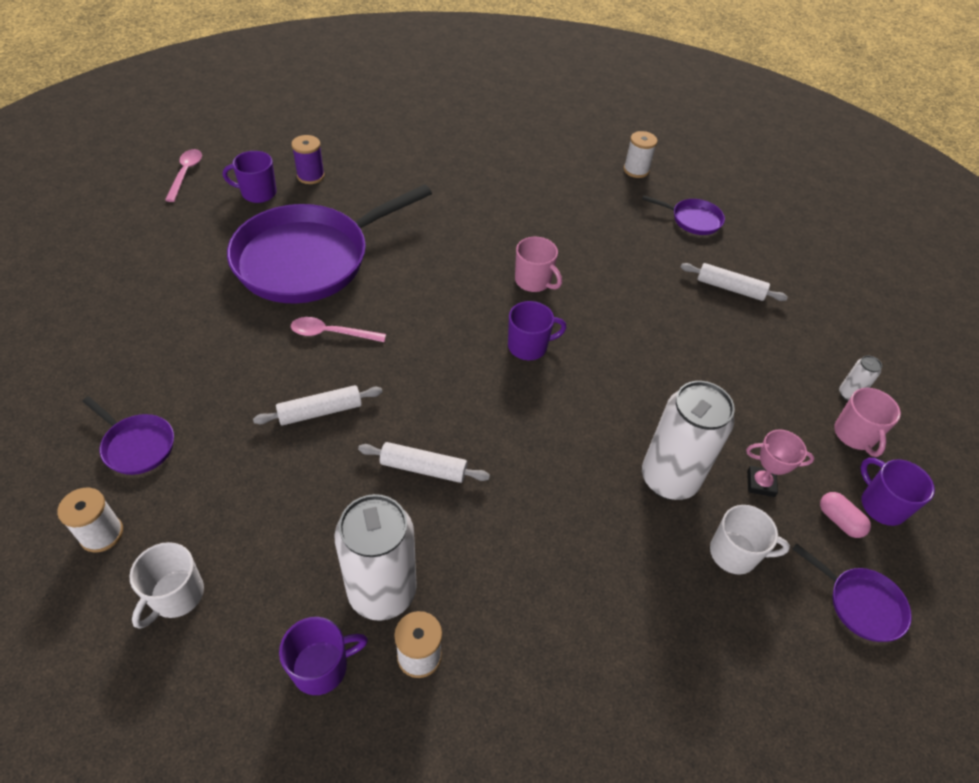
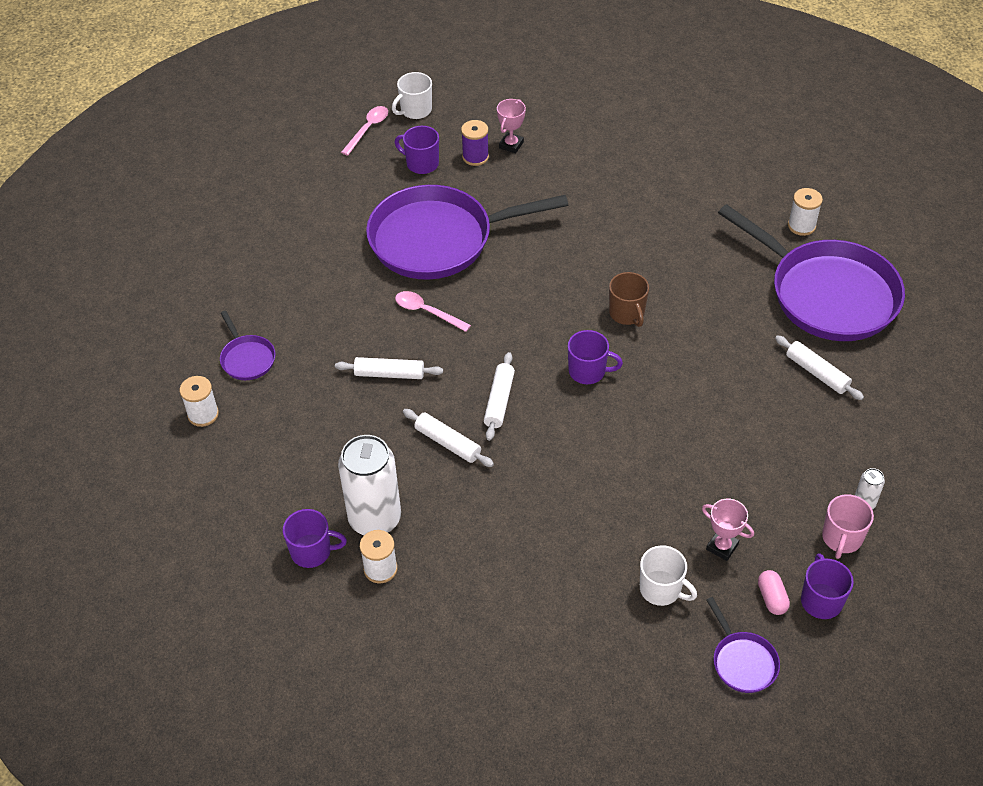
camera: 30 degrees right, 0 degrees up
(176, 595) = (237, 472): white mug -> white mug (415, 110)
(341, 159) = (511, 145): none -> pink trophy
(455, 404) = (499, 401): none -> white rolling pin
(533, 281) = (627, 313): pink mug -> brown mug
(669, 479) = (643, 516): white can -> none
(693, 220) = (827, 294): purple pan -> purple pan, size x2.37

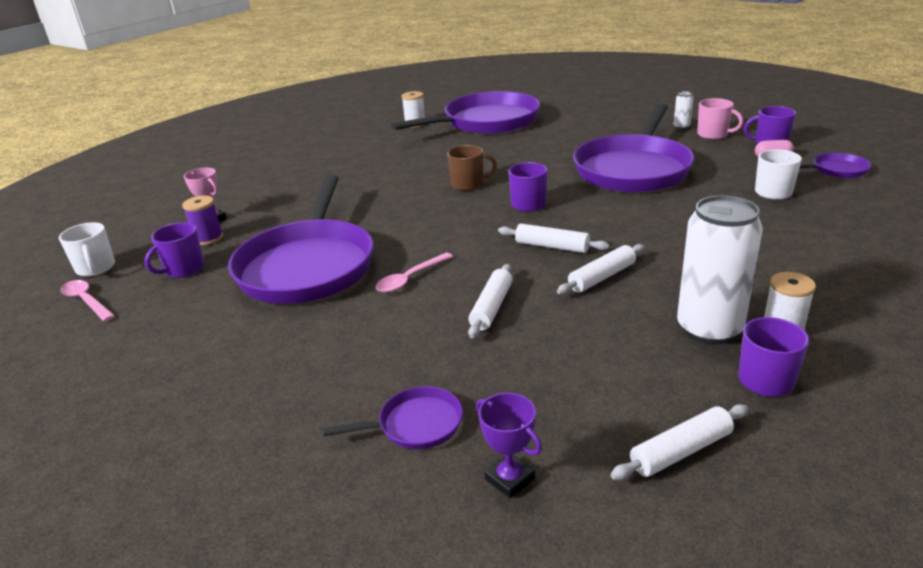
camera: 75 degrees left, 20 degrees down
(203, 414) = (509, 479): white spool -> purple trophy
(701, 456) = (633, 169): none -> purple pan
(722, 547) = (726, 169): pink trophy -> none
(817, 373) = (560, 130): white rolling pin -> white rolling pin (680, 451)

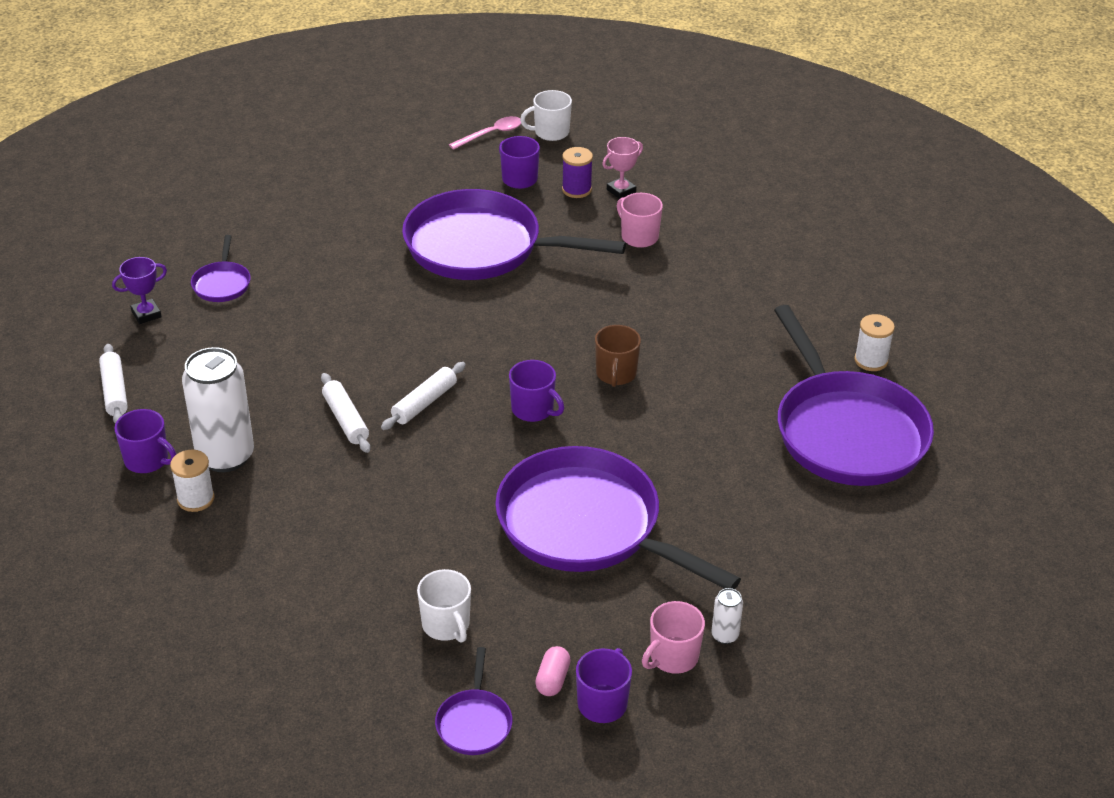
camera: 100 degrees right, 10 degrees up
(285, 203) = (639, 237): none -> pink mug
(410, 278) = (419, 304): pink spoon -> none
(492, 307) = (339, 342): white rolling pin -> none

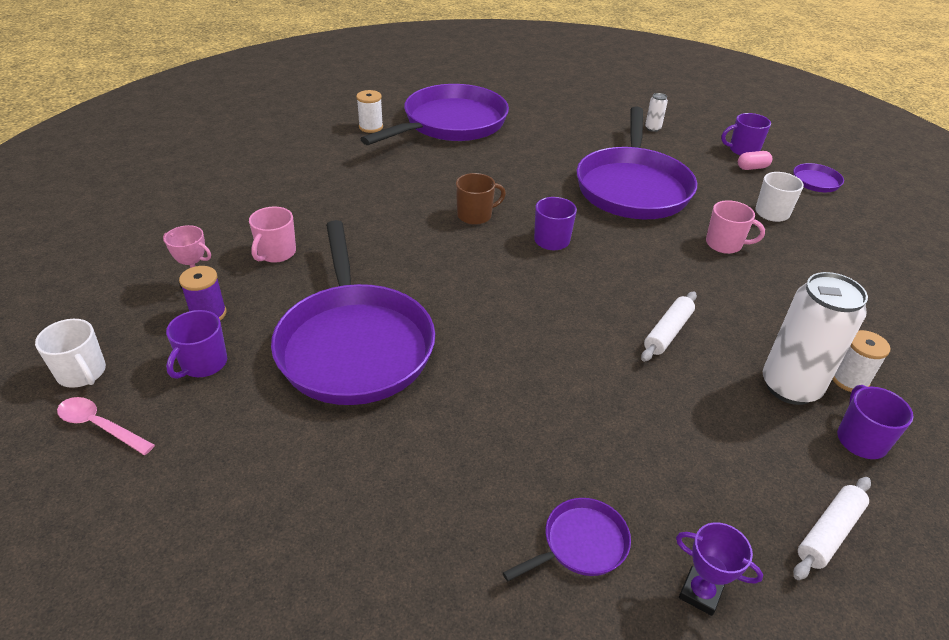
camera: 120 degrees left, 0 degrees up
(424, 403) = (601, 296): white rolling pin -> none
(673, 657) = (686, 139): pink mug -> pink mug (724, 244)

